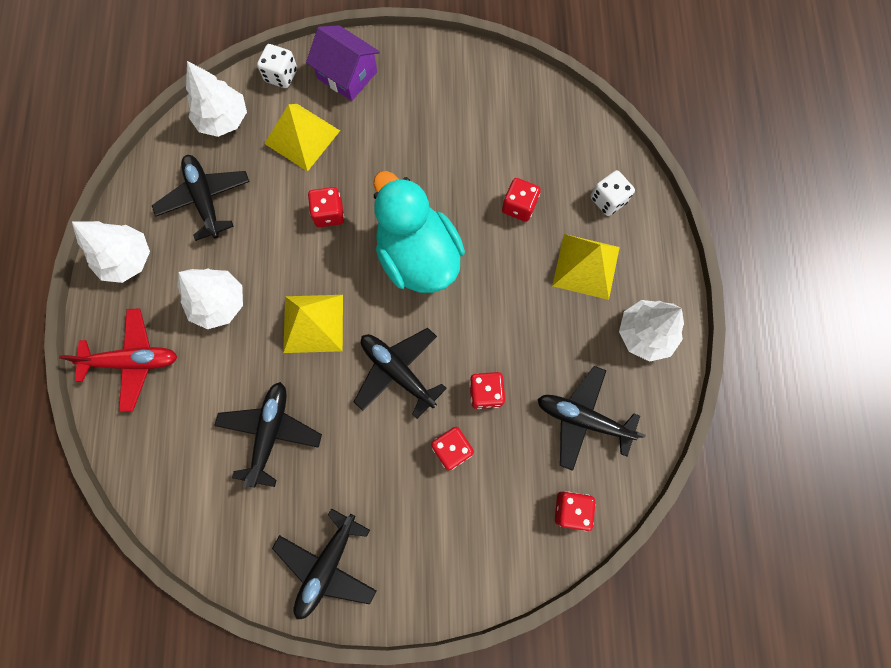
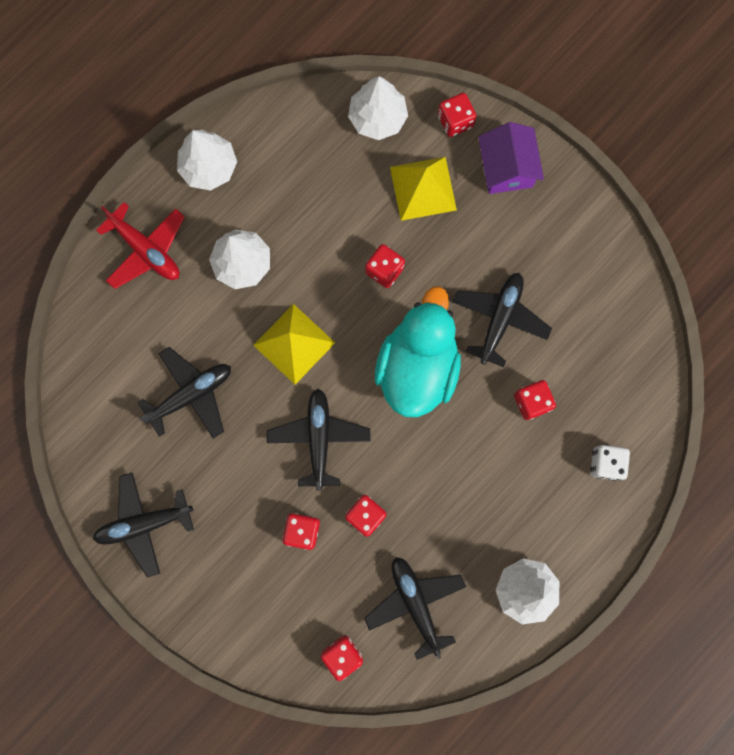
camera: 45 degrees right, 5 degrees up
(205, 199) = (305, 172): black plane -> black plane (500, 319)
(281, 75) = (455, 121): white dice -> red dice
(586, 266) = (534, 497): yellow pyramid -> none

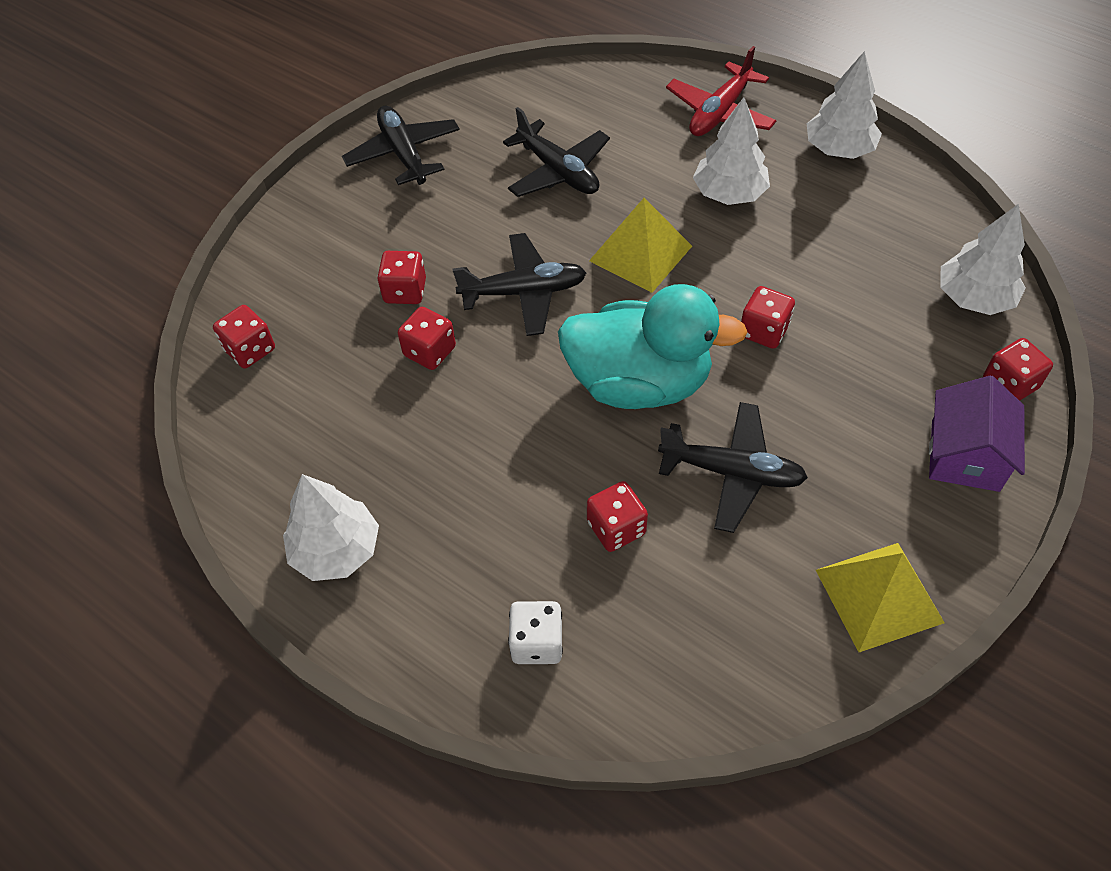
camera: 85 degrees right, 25 degrees down
(415, 603) = (316, 419): black plane -> none
(423, 188) = (894, 359): yellow pyramid -> yellow pyramid (879, 595)
(506, 168) = (965, 455): purple house -> purple house turned 60 degrees counterclockwise

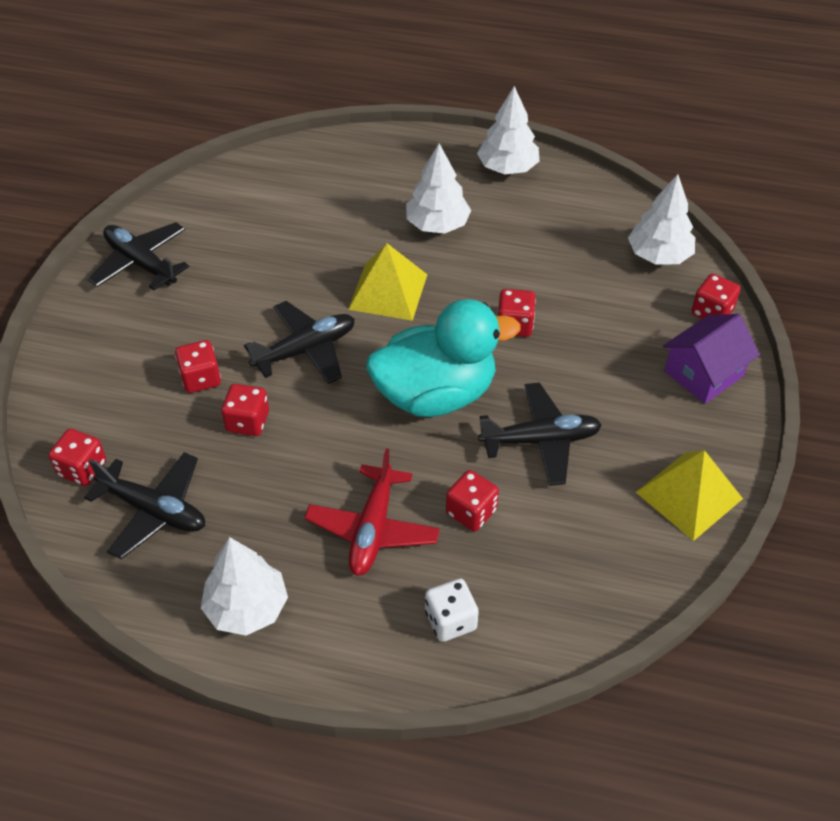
camera: 25 degrees left, 5 degrees down
(558, 171) = (286, 243): black plane -> black plane (154, 510)
(720, 112) = (399, 161): red plane -> red plane (373, 529)
(965, 455) = (703, 373): purple house -> purple house turned 60 degrees clockwise

